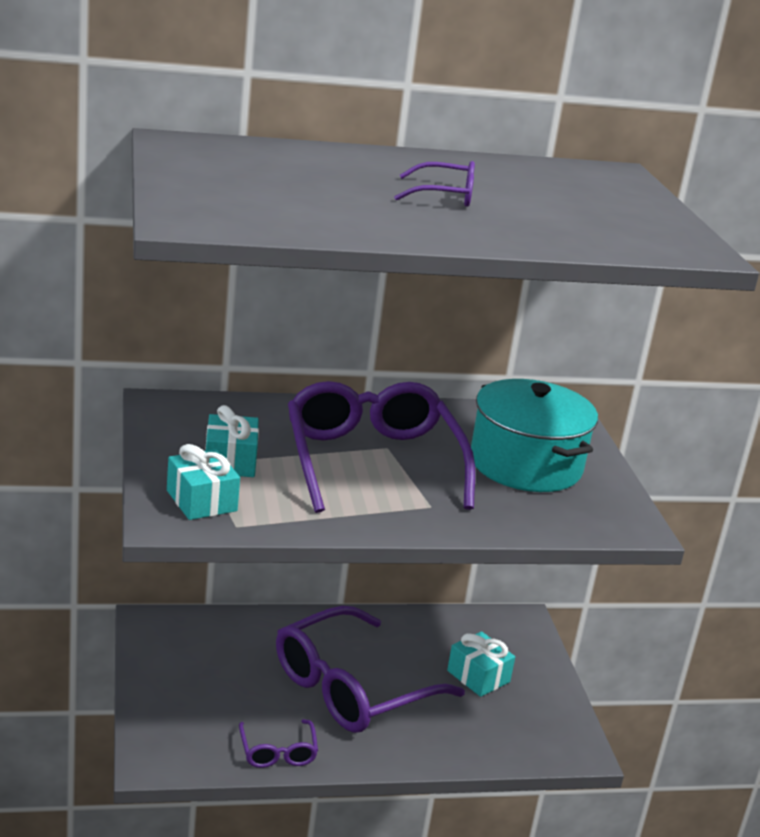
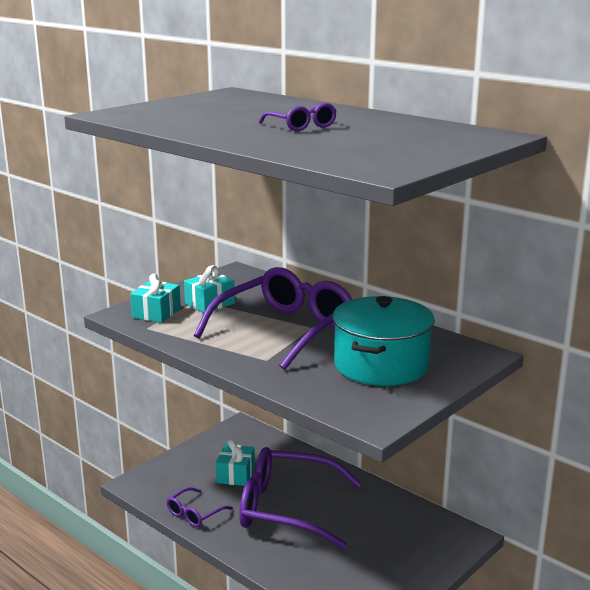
camera: 55 degrees right, 5 degrees down
(478, 676) = (375, 546): turquoise gift -> turquoise gift (235, 475)

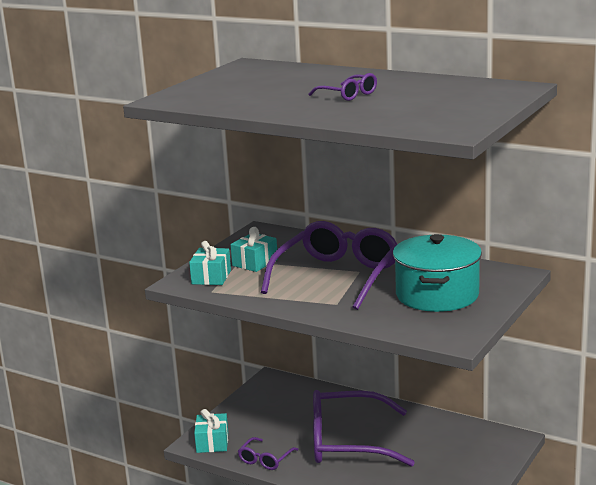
camera: 10 degrees left, 0 degrees up
(235, 475) = (287, 421): turquoise gift -> turquoise gift (212, 442)

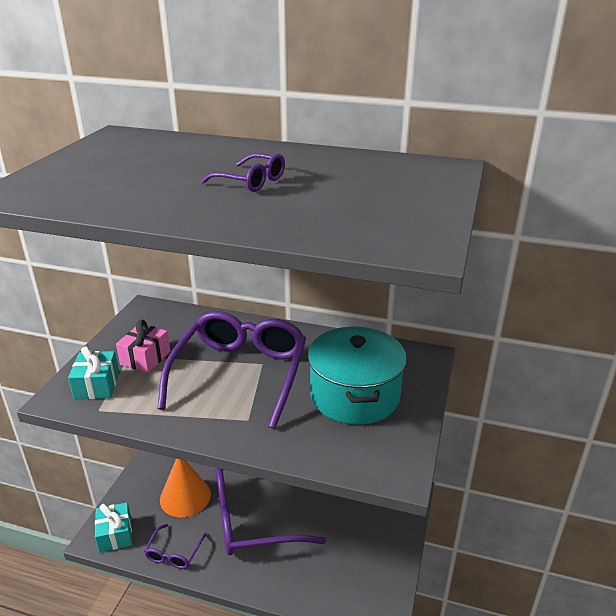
camera: 15 degrees left, 10 degrees up
(255, 262) = (145, 358): turquoise gift -> pink gift
(282, 423) = (185, 496): none -> orange cone

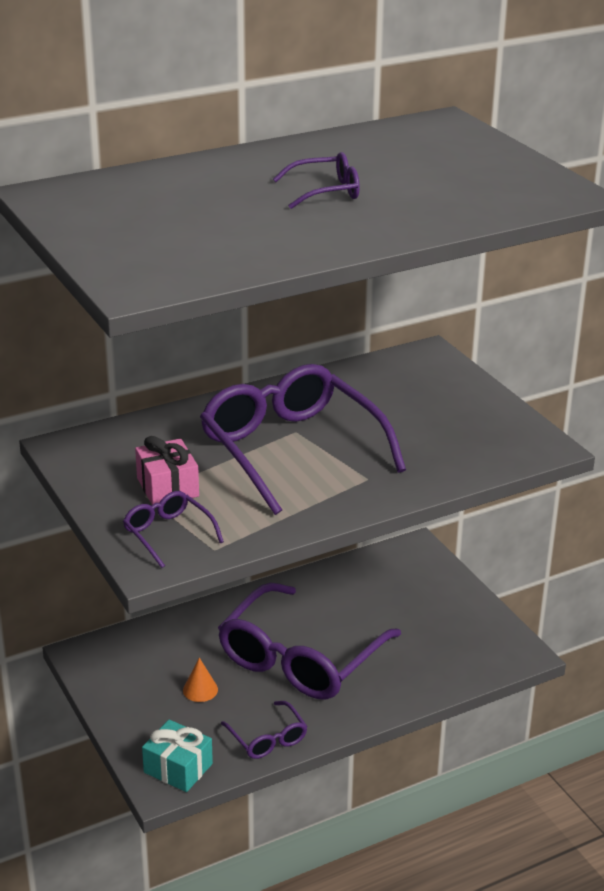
camera: 45 degrees left, 0 degrees up
(97, 385) = (168, 534): turquoise gift -> purple glasses
(185, 496) = (200, 690): orange cone -> orange cone, size x0.47
(354, 395) = (422, 413): turquoise pot -> none

